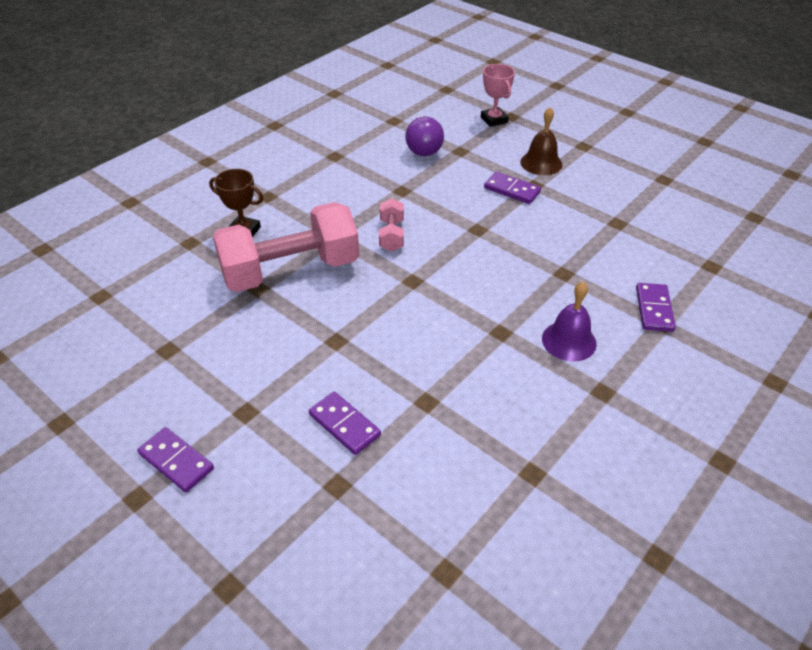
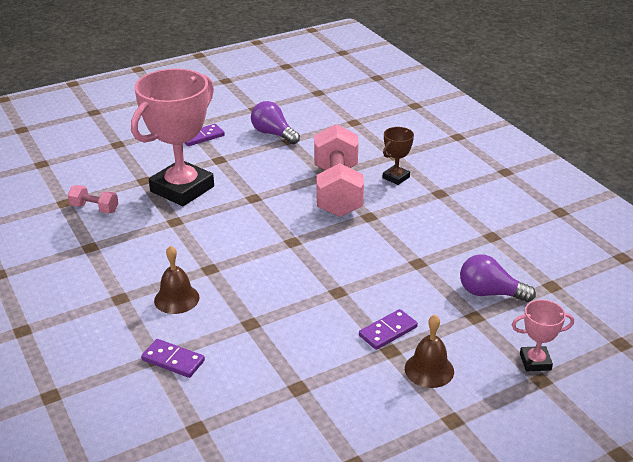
camera: 110 degrees right, 10 degrees down
(151, 372) = (273, 134): none -> purple light bulb
(344, 425) = (182, 189): purple domino -> pink trophy
(391, 235) = (354, 243): pink dumbbell -> pink dumbbell (94, 208)
(569, 341) = (176, 299): purple bell -> brown bell

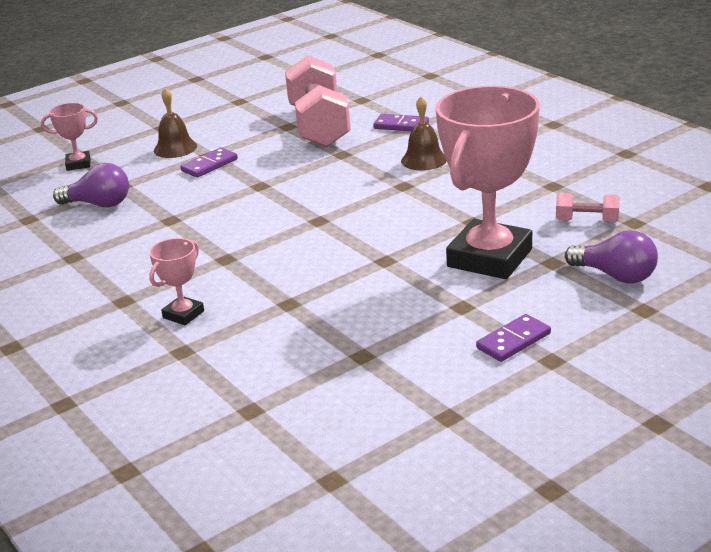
camera: 175 degrees right, 5 degrees down
(273, 134) = (392, 363): purple light bulb -> purple light bulb (615, 276)
(337, 191) = (270, 284): pink dumbbell -> pink dumbbell (319, 126)
(396, 177) = (183, 314): brown trophy -> pink trophy

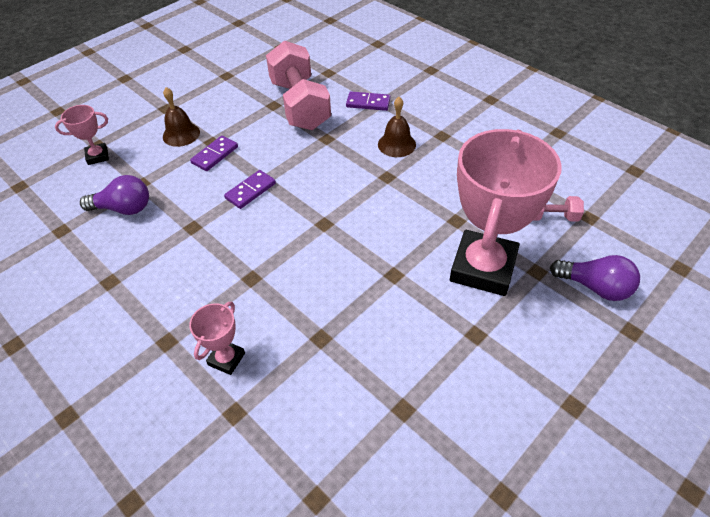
camera: 10 degrees left, 20 degrees up
(513, 341) = (533, 381): purple domino -> purple domino (250, 191)

